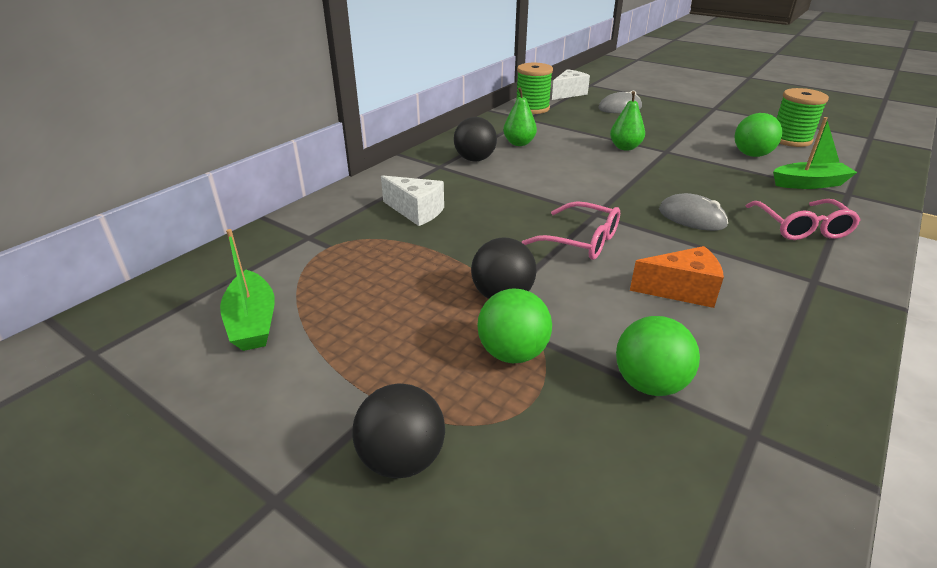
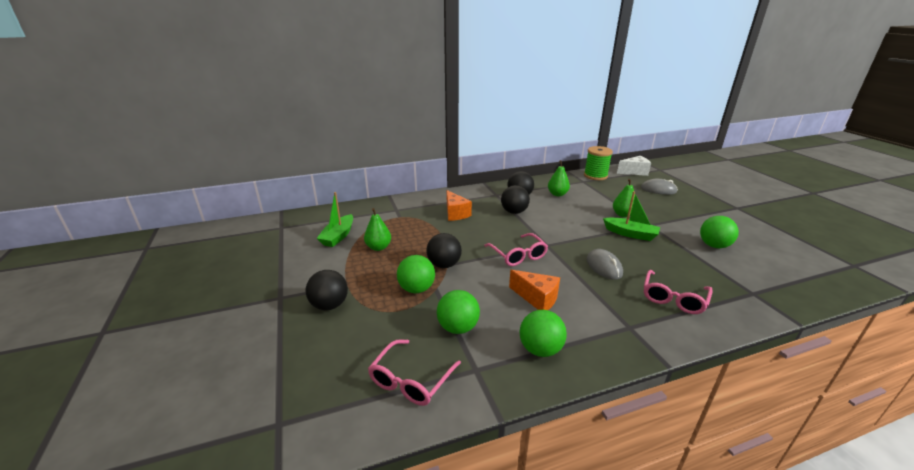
camera: 35 degrees right, 5 degrees down
(358, 311) = (378, 247): none -> green pear
(416, 211) = (455, 213): white cheese -> orange cheese
(496, 183) = (514, 212): none -> black ball
(703, 509) = (411, 380): none -> pink glasses
(778, 358) = (540, 349): none -> green ball
(790, 140) = (767, 245): green spool -> none
(809, 184) = (730, 277): green boat -> green boat (630, 234)

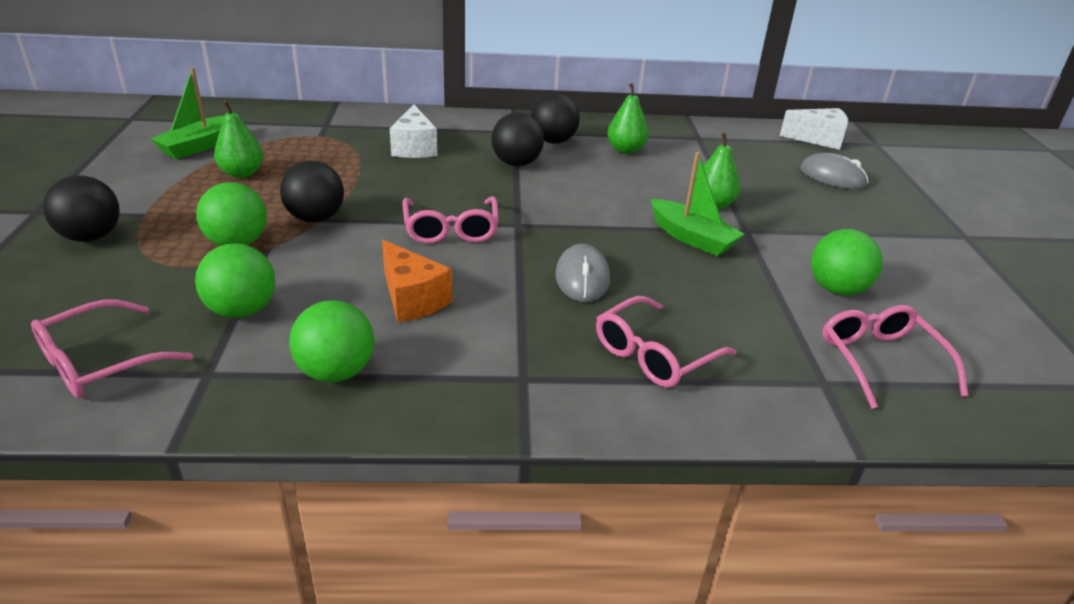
camera: 15 degrees right, 5 degrees up
(455, 213) = (414, 148): orange cheese -> white cheese
(595, 176) = (732, 133): green spool -> none
(764, 276) = (880, 361): none -> pink glasses

